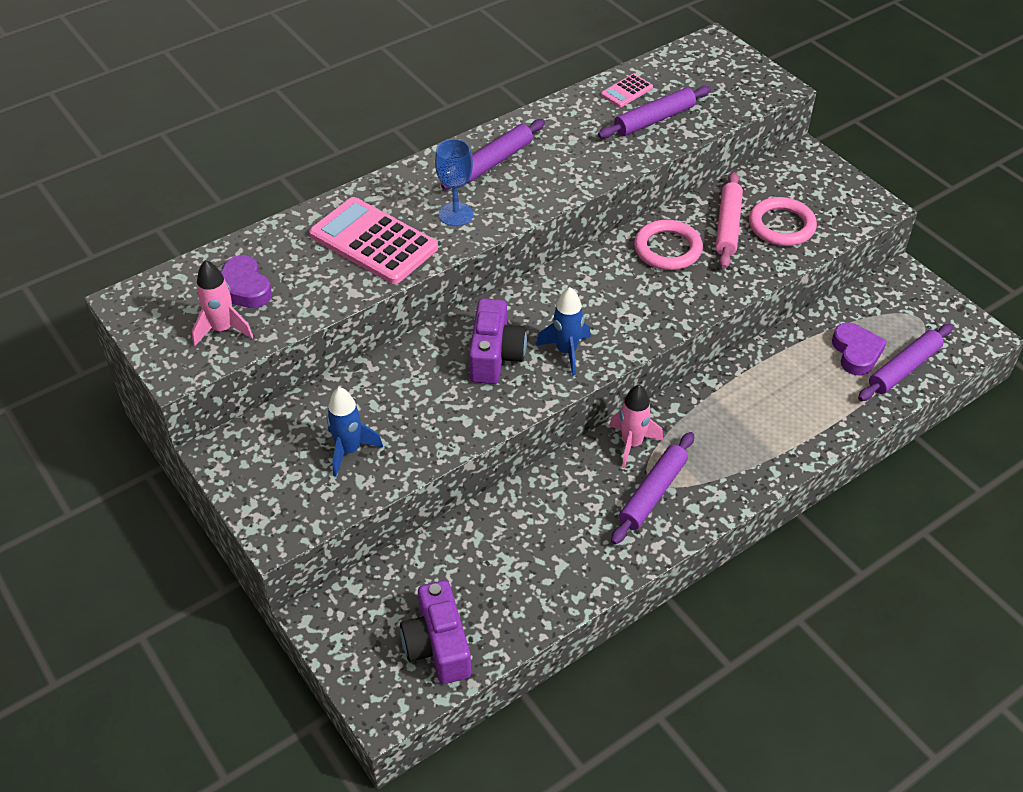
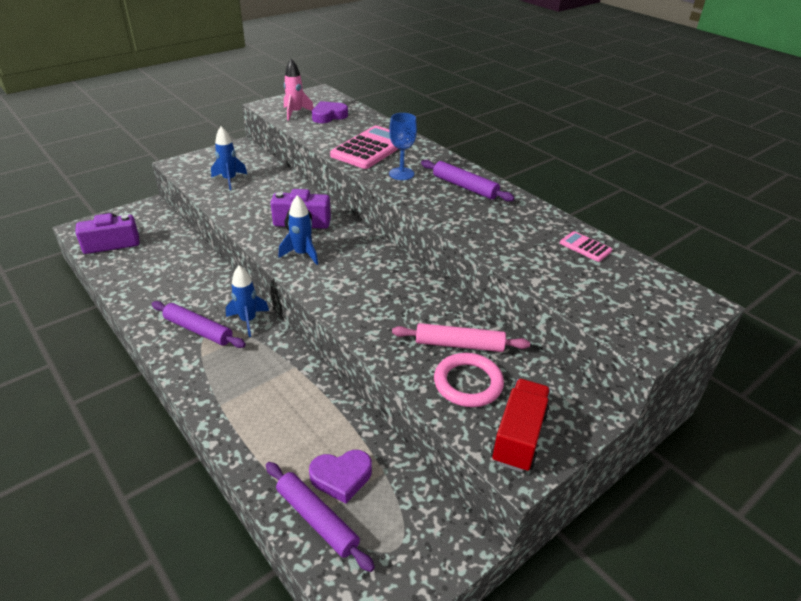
camera: 85 degrees right, 10 degrees down
(632, 444) = (248, 321): pink rocket -> blue rocket
(654, 120) = (548, 261): purple rolling pin -> none
(667, 249) = (422, 306): pink ring -> none
(842, 202) = (519, 437): none -> red truck

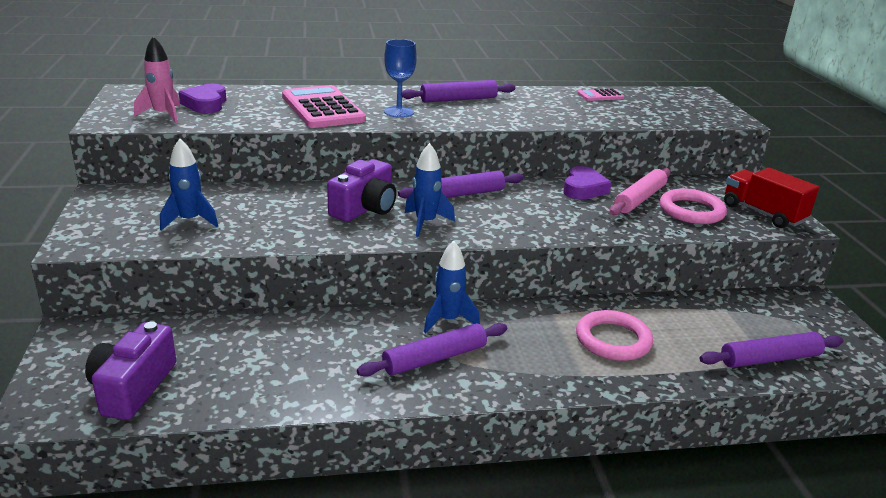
camera: 60 degrees left, 10 degrees down
(279, 409) = (613, 340): none -> pink ring
(341, 477) = (724, 332): purple heart -> purple heart (583, 189)
(366, 254) = (461, 194): none -> purple rolling pin

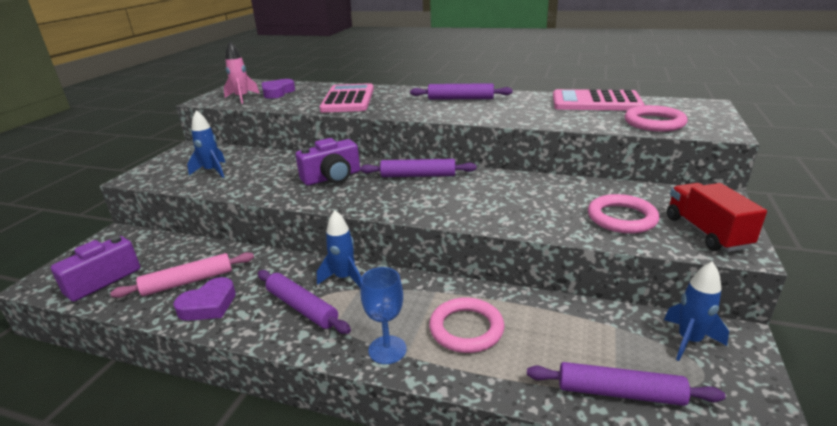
camera: 30 degrees right, 0 degrees up
(399, 112) = (400, 105): blue goblet -> blue goblet (387, 350)
(425, 223) = (362, 194): blue rocket -> blue rocket (689, 340)
(434, 358) = (301, 307): purple rolling pin -> purple rolling pin turned 45 degrees clockwise
(583, 189) = (531, 183): purple heart -> purple heart (209, 305)
(600, 96) = (596, 102): pink calculator -> pink calculator, size x2.14
(639, 199) = (577, 199): pink rolling pin -> pink rolling pin (188, 281)
(674, 115) = (654, 123): none -> pink ring

